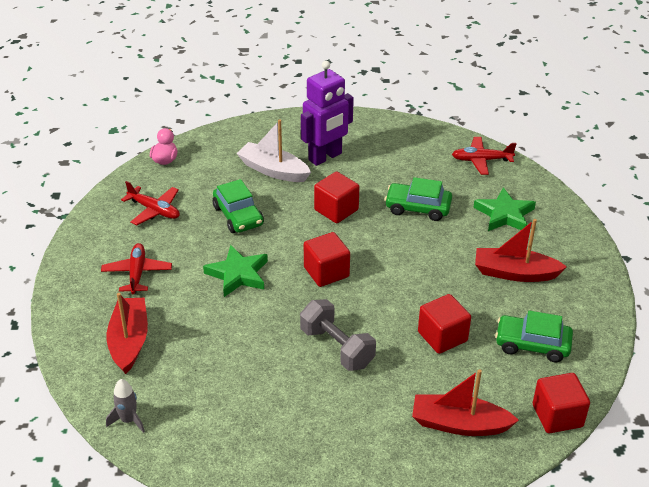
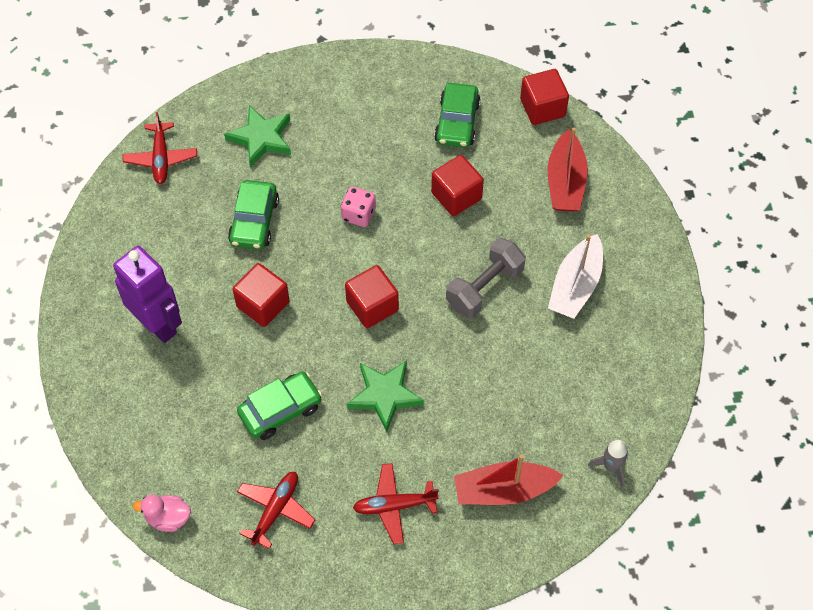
camera: 95 degrees left, 20 degrees up
(273, 170) = (187, 381): white boat -> white boat (575, 286)
(423, 269) = (358, 214): none -> pink dice
(514, 273) = (356, 132): red boat -> none

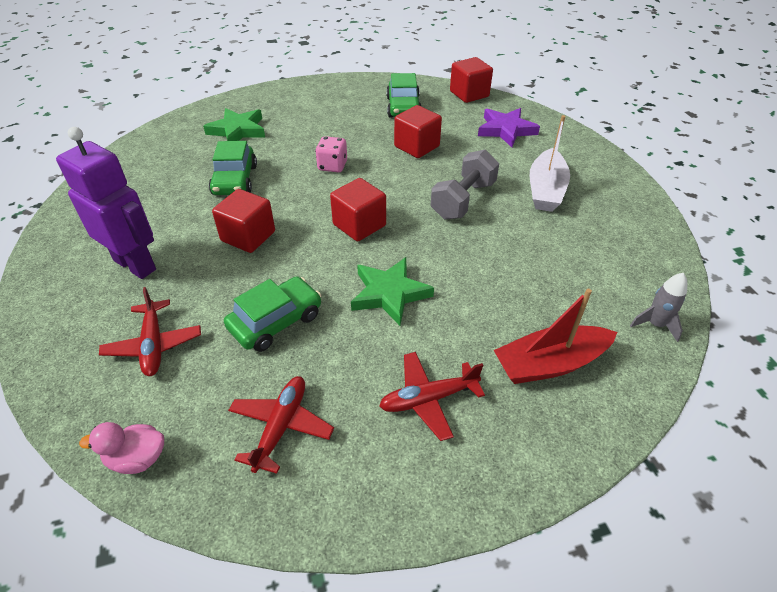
camera: 10 degrees left, 15 degrees down
(161, 158) = (146, 150): red plane -> red plane (153, 345)
(565, 182) = (506, 130): red boat -> purple star

